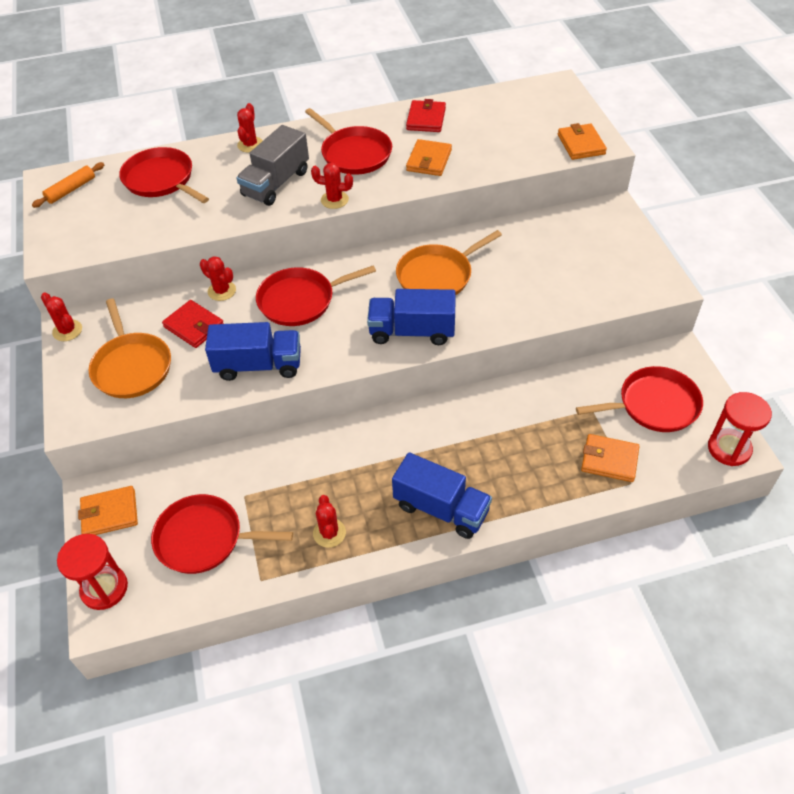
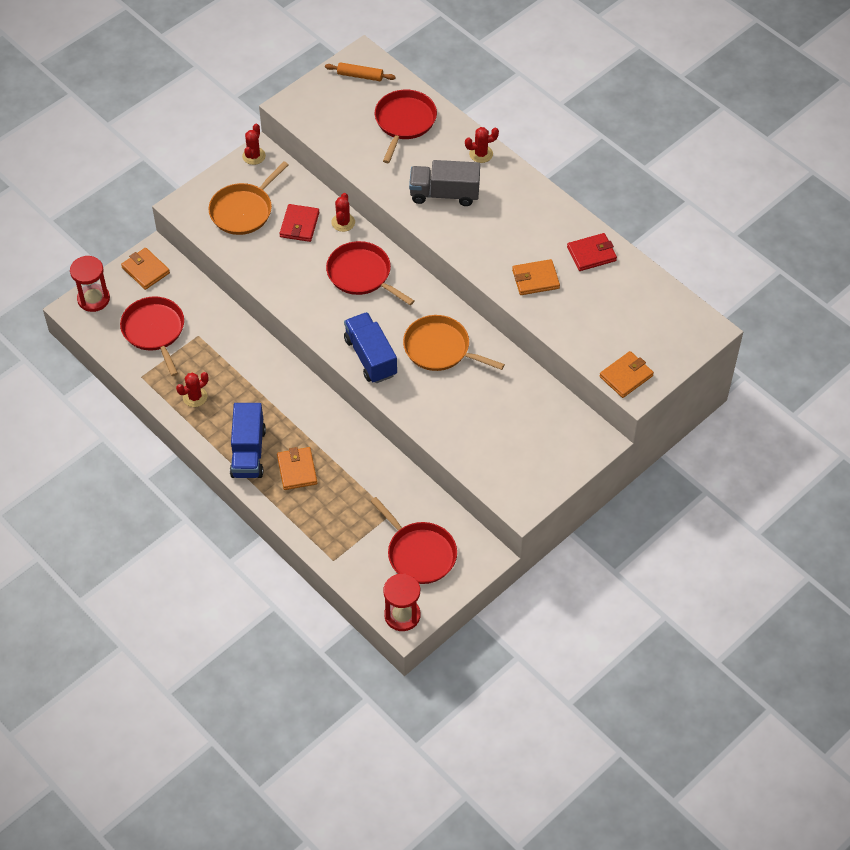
camera: 60 degrees right, 5 degrees up
(258, 365) = (285, 281): blue truck -> none
(334, 200) = (448, 239): red cactus -> none
(354, 153) = (513, 226): red pan -> none
(609, 460) = (347, 540): orange wallet -> orange wallet (297, 470)

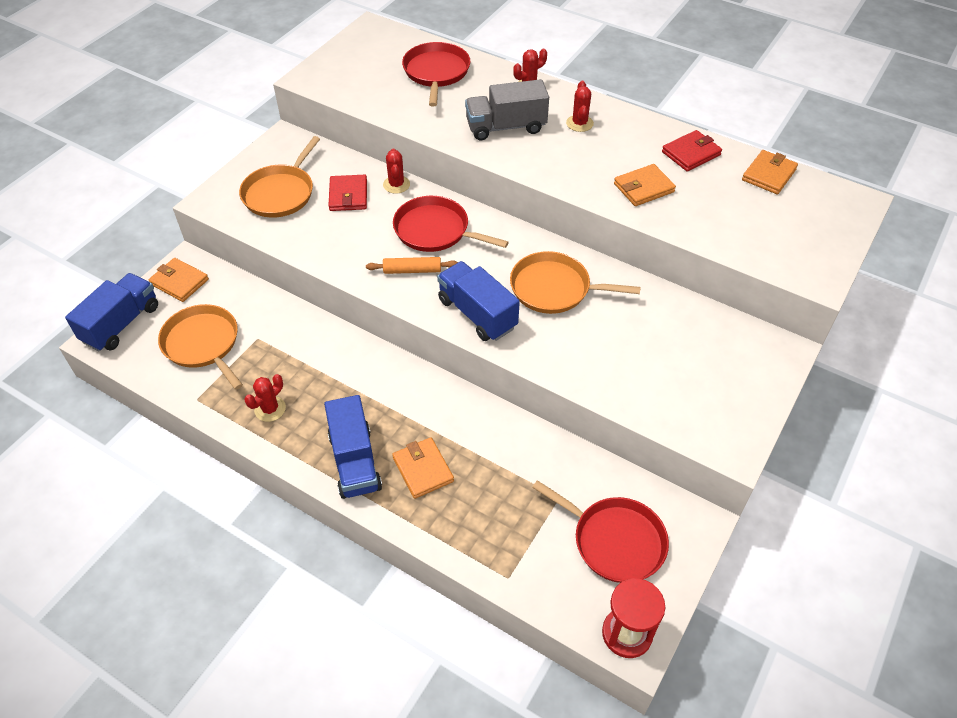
camera: 15 degrees left, 5 degrees down
(93, 299) = (121, 324): red hourglass -> blue truck
(154, 331) = (203, 344): red pan -> orange pan
(254, 156) = (278, 141): red cactus -> red cactus (579, 123)
(360, 76) = (374, 43): orange rolling pin -> orange rolling pin (412, 270)
(626, 376) = (798, 265): orange wallet -> orange wallet (768, 175)

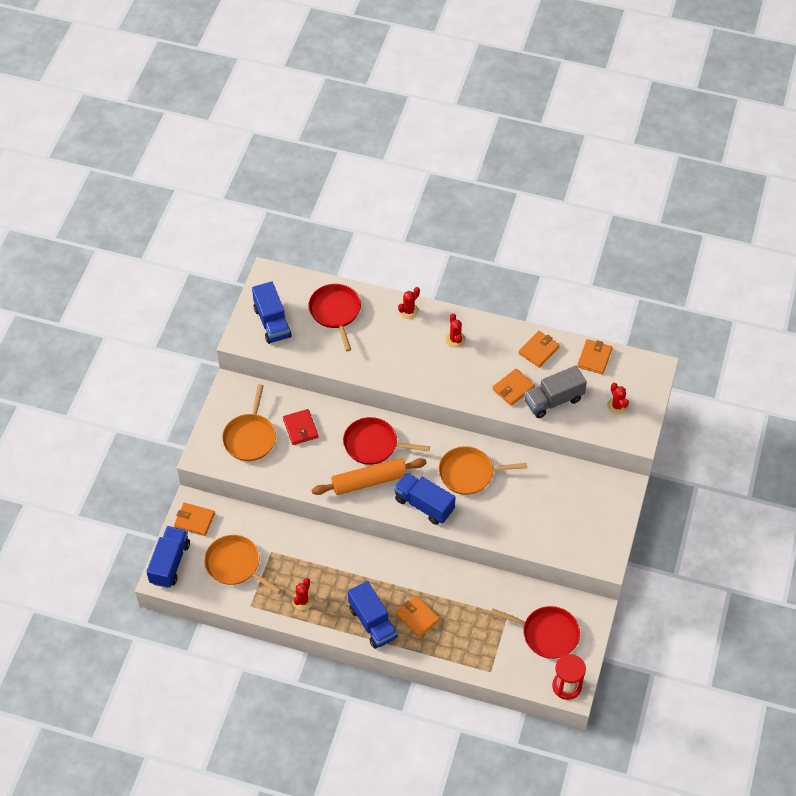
camera: 15 degrees left, 5 degrees up
(353, 70) = (272, 322): none -> blue truck
(396, 185) = (331, 411): red cactus -> red cactus (617, 406)
(412, 270) = (369, 481): orange rolling pin -> orange rolling pin, size x1.84
(506, 127) = (404, 354): grey truck -> grey truck (553, 400)
(691, 153) = (538, 350): red wallet -> orange wallet

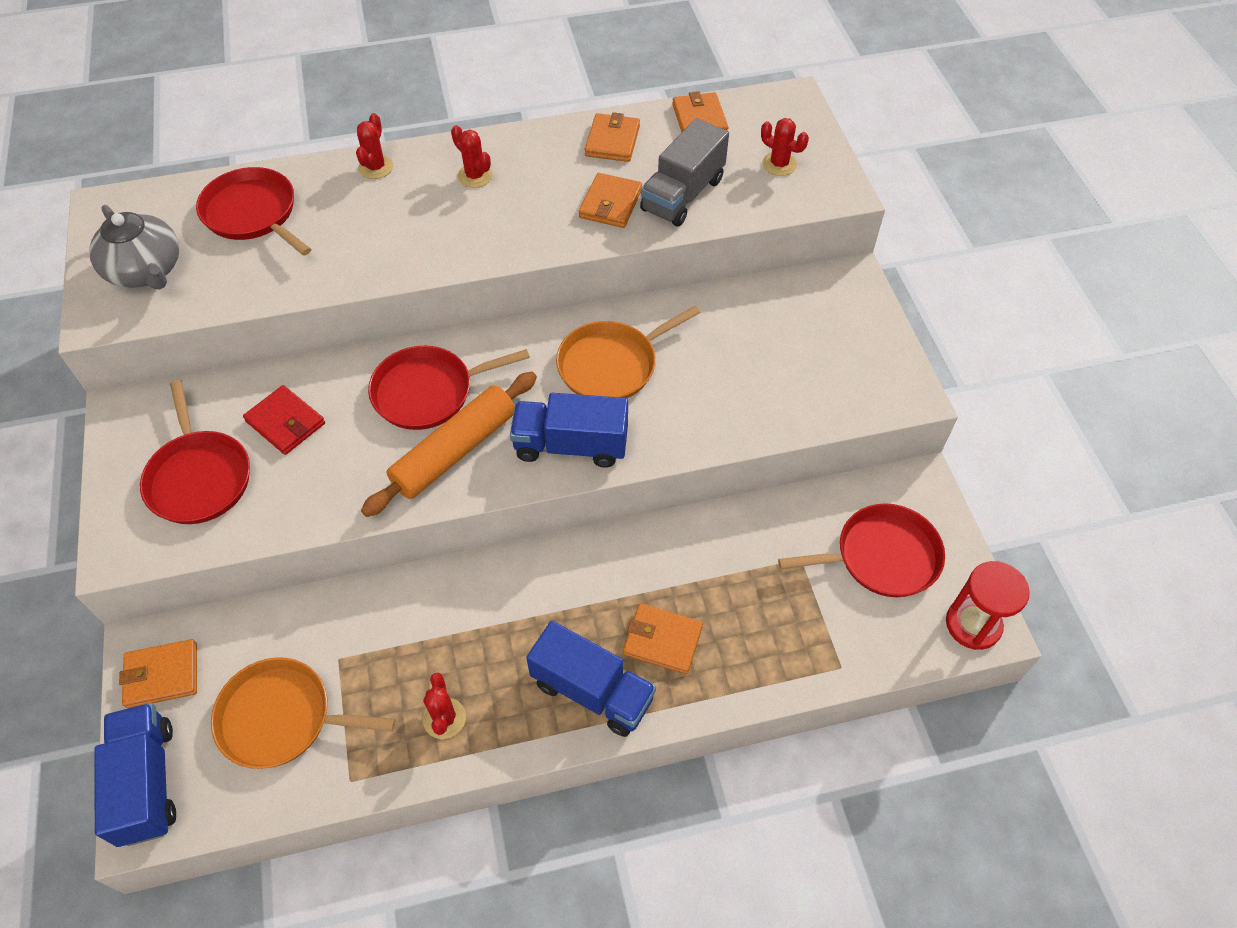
camera: 30 degrees left, 0 degrees up
(250, 437) = (199, 477): orange pan -> red pan
(272, 322) = (146, 271): blue truck -> grey teapot

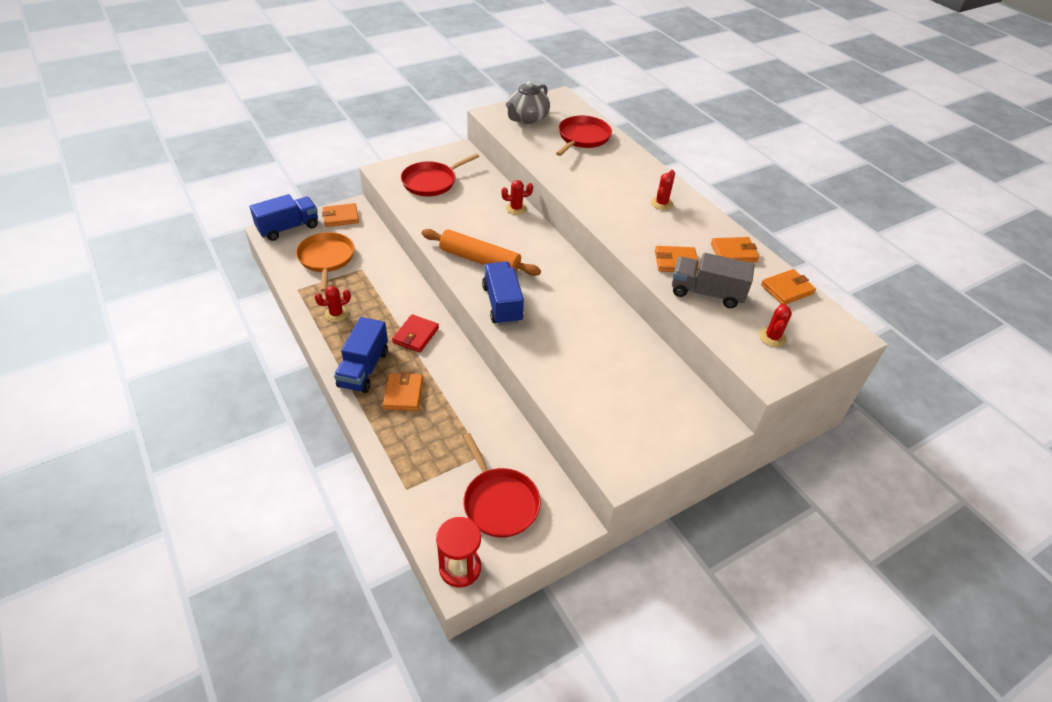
camera: 70 degrees right, 10 degrees down
(162, 675) = (341, 217): orange wallet -> orange wallet turned 75 degrees counterclockwise
(285, 422) = (474, 199): red wallet -> red wallet (416, 335)
(376, 167) = (643, 167): red cactus -> red cactus (516, 208)
(428, 392) = (515, 241): red pan -> none
(611, 365) = (570, 310): orange pan -> none

